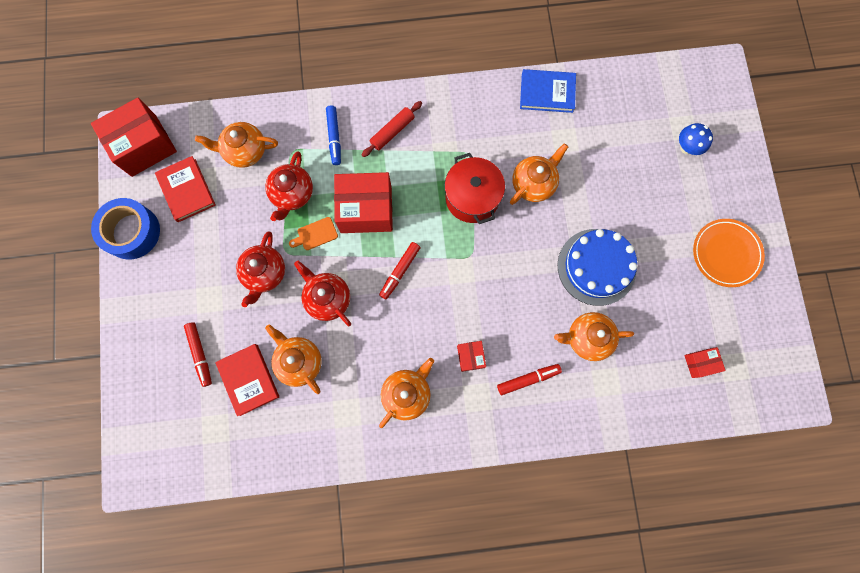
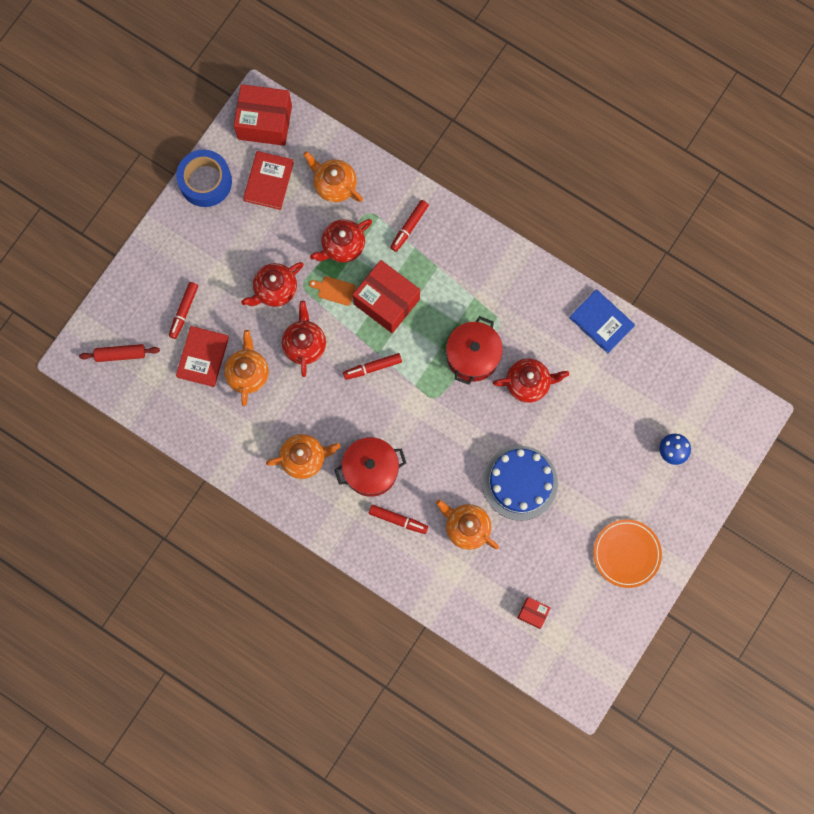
camera: 40 degrees right, 0 degrees up
(334, 137) = (409, 227): blue marker -> red marker
(392, 132) = (456, 257): red rolling pin -> red rolling pin (120, 354)
(470, 357) = (371, 470): red box -> red pot
(533, 183) = (528, 383): orange teapot -> red teapot

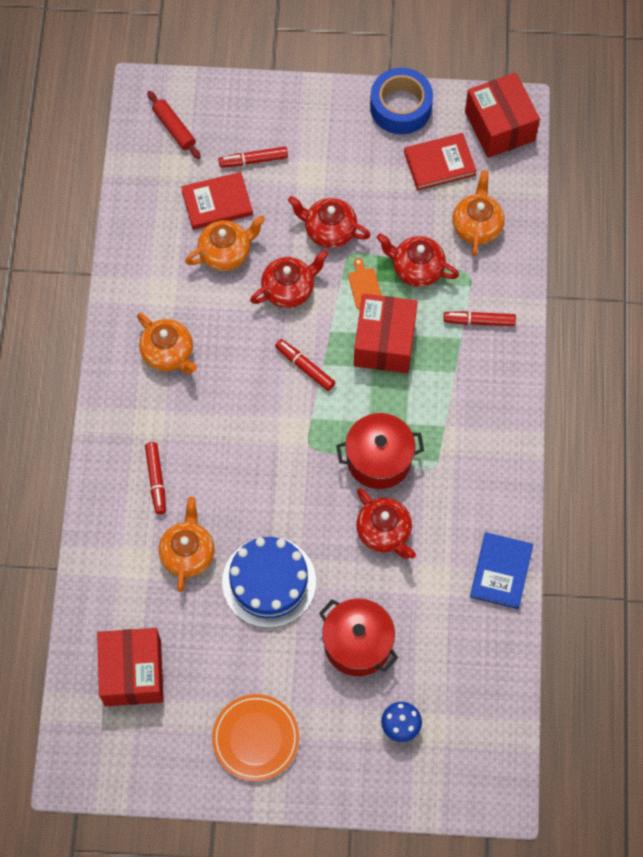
camera: 60 degrees right, 10 degrees down
(371, 470) = (194, 424): red pot -> red pot (357, 644)
(533, 613) = (132, 673): red box -> red box, size x2.10

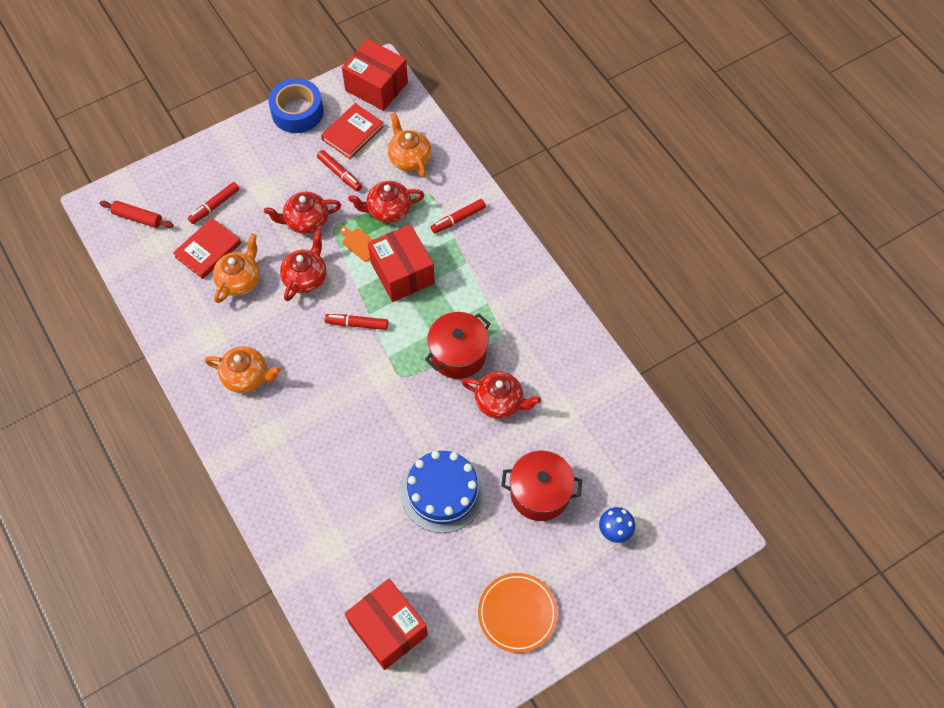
camera: 35 degrees left, 5 degrees down
(156, 480) = (303, 473): red marker -> red marker (340, 174)
(188, 553) = (366, 511): orange teapot -> none
(501, 572) = (601, 376): blue book -> none

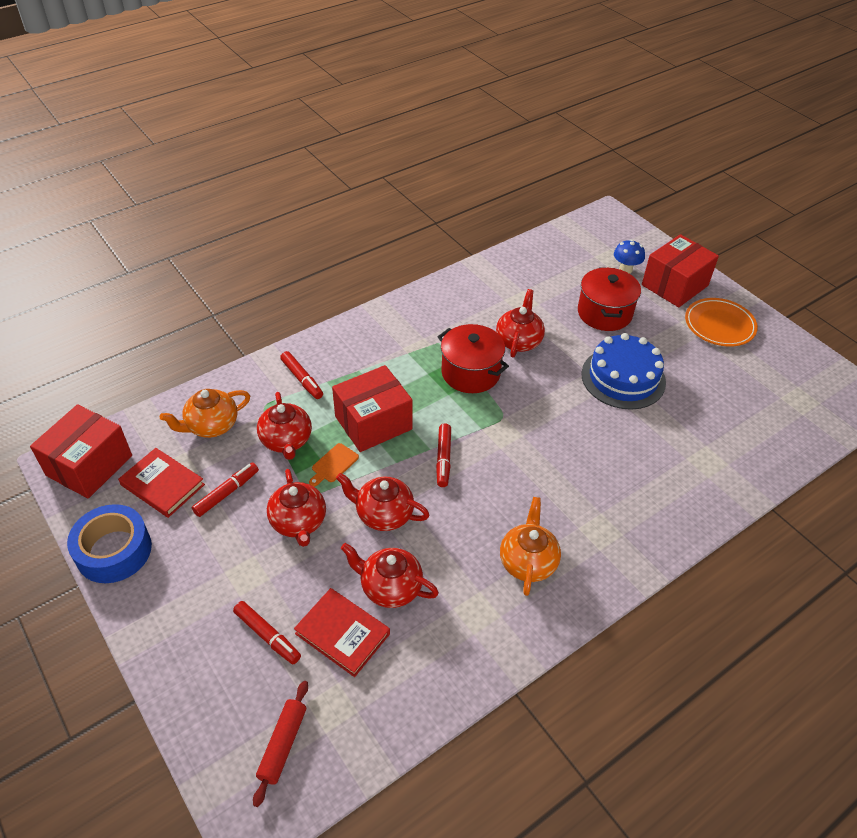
camera: 95 degrees left, 15 degrees down
(240, 280) = (390, 587): orange teapot -> red teapot
(388, 629) = (771, 410): red box -> red box (674, 285)

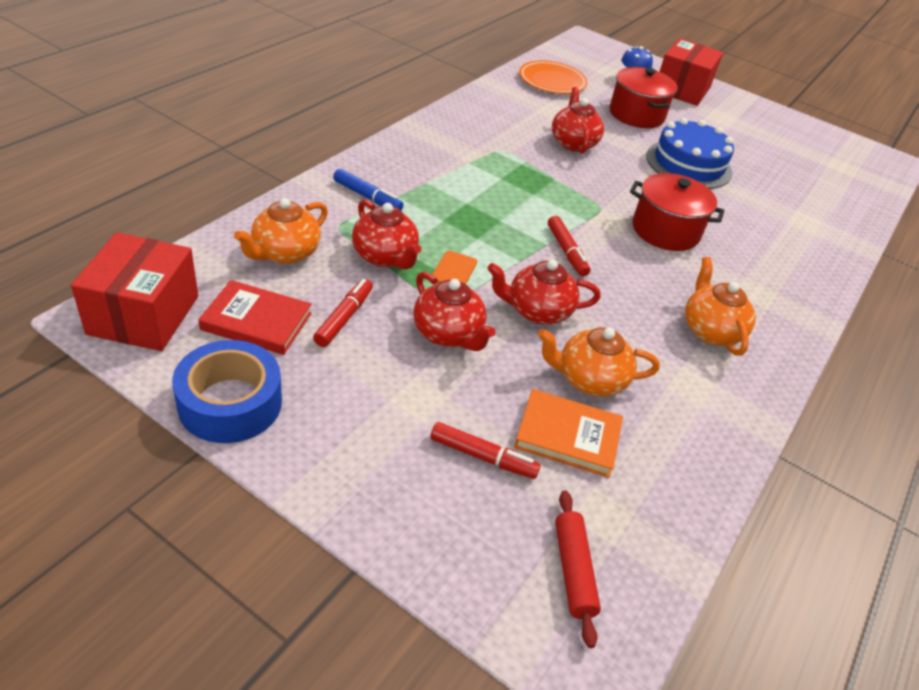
camera: 25 degrees left, 5 degrees down
(302, 379) = (367, 197): red marker -> blue marker
(342, 633) = (567, 436): red book -> orange book
(373, 423) = (472, 228): red box -> none
(390, 587) = (589, 380): red teapot -> orange teapot
(470, 373) = (544, 173): red pot -> red pot (665, 231)
(719, 325) = (740, 116): orange plate -> orange plate (552, 81)

